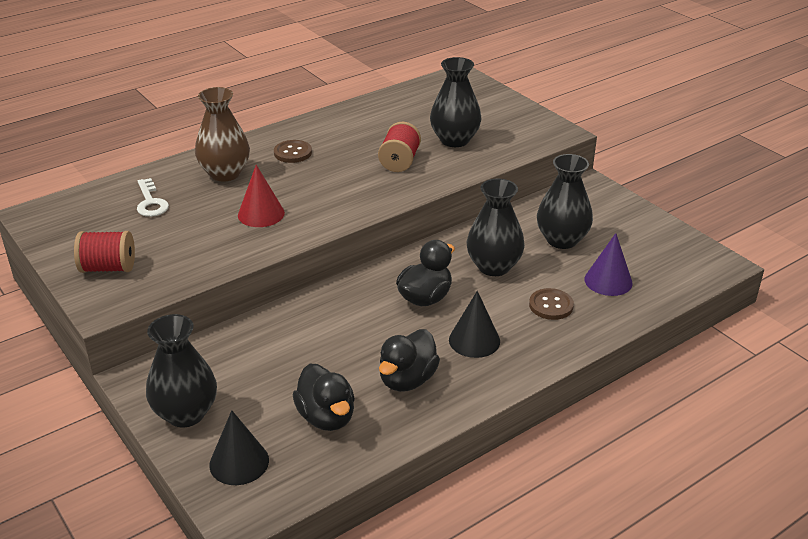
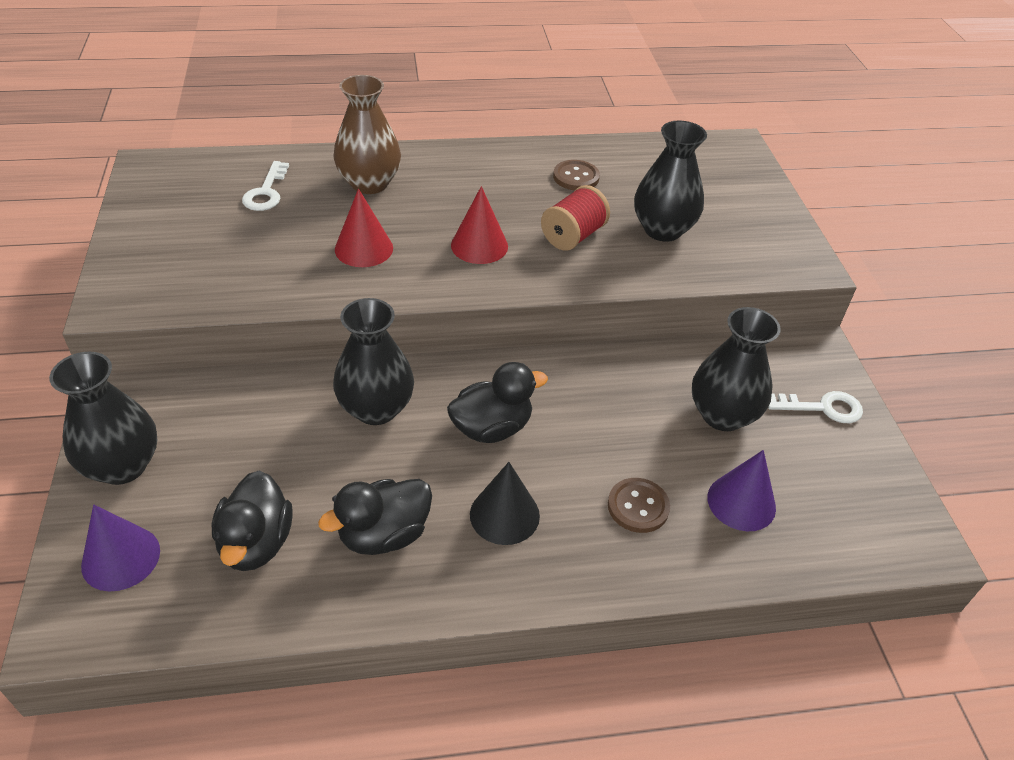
camera: 25 degrees right, 10 degrees up
(108, 268) = (158, 256): red spool -> none
(239, 462) = (121, 558): black cone -> purple cone
(293, 153) = (462, 182): brown button -> brown button (576, 177)
(341, 187) = (479, 245): none -> red cone
(493, 266) = (607, 418): black vase -> black vase (376, 408)
(616, 215) = (823, 408): none -> white key

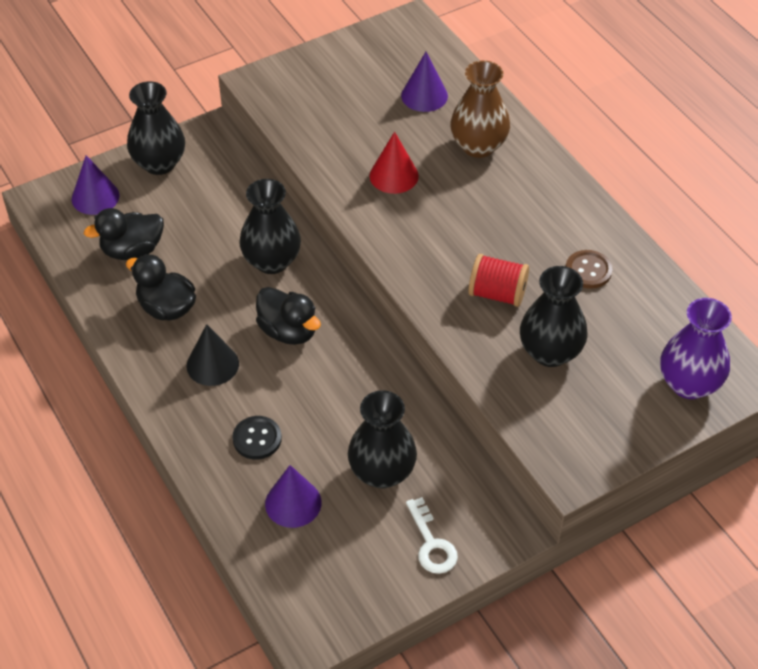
camera: 70 degrees right, 5 degrees up
(266, 192) = (424, 95): white key -> purple cone
(479, 245) = (443, 239): red cone -> none
(638, 506) = (257, 439): brown button -> black button
(731, 172) = (689, 384): none -> purple vase

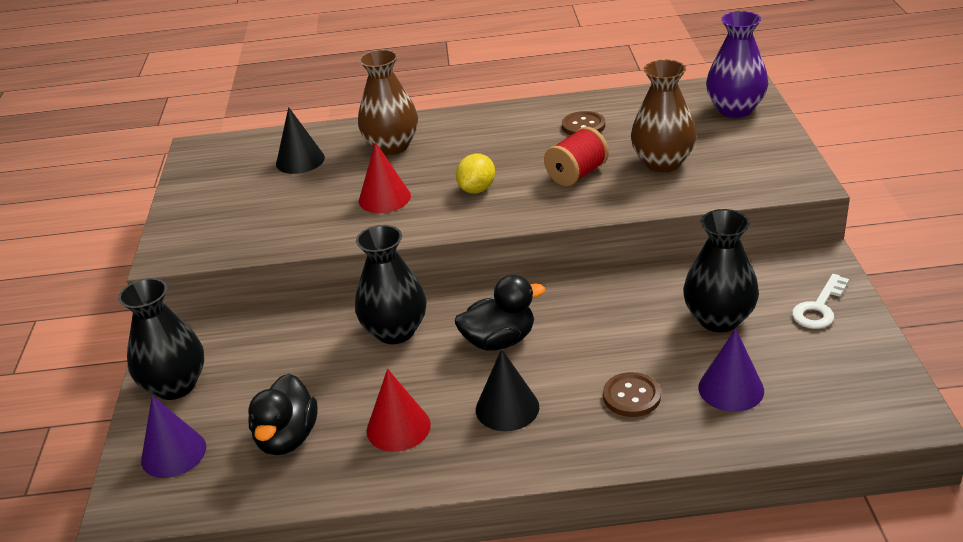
camera: 60 degrees left, 15 degrees down
(166, 308) = (398, 427): black duck -> red cone
(257, 439) = (631, 396): black button -> brown button
(424, 95) = (300, 160): purple cone -> black cone
(431, 544) = (819, 308): white key -> white key turned 120 degrees clockwise
(437, 232) = (477, 189): none -> yellow lemon
(550, 352) = (663, 163): black vase -> brown vase

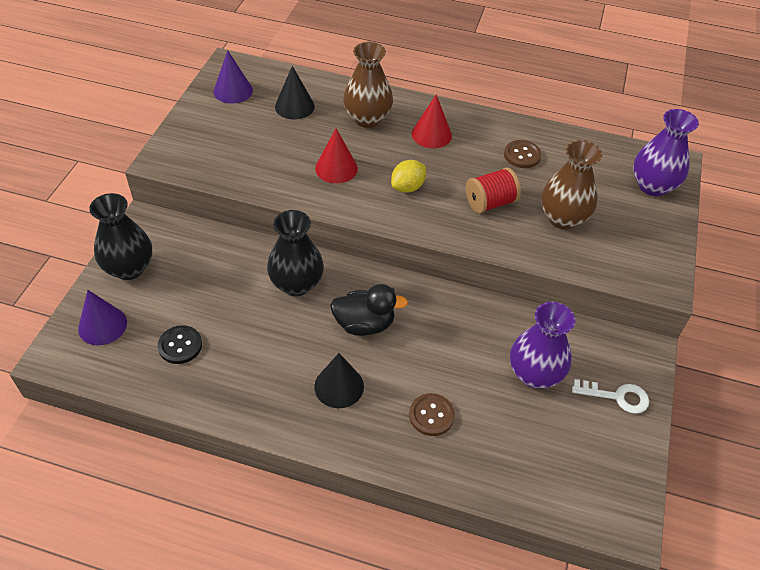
camera: 15 degrees right, 15 degrees up
(287, 438) = (180, 345): black duck -> black button
(398, 427) = (257, 370): red cone -> red cone (431, 134)
(719, 319) = (534, 374): black vase -> purple vase
(731, 389) = (507, 441): purple cone -> purple cone (233, 91)
(819, 308) = (617, 397): white key -> white key turned 135 degrees counterclockwise

